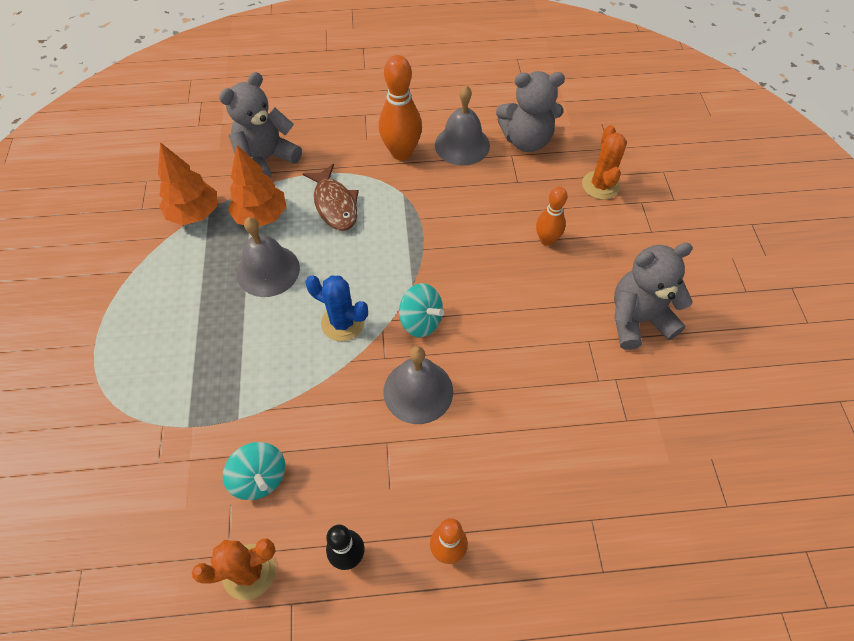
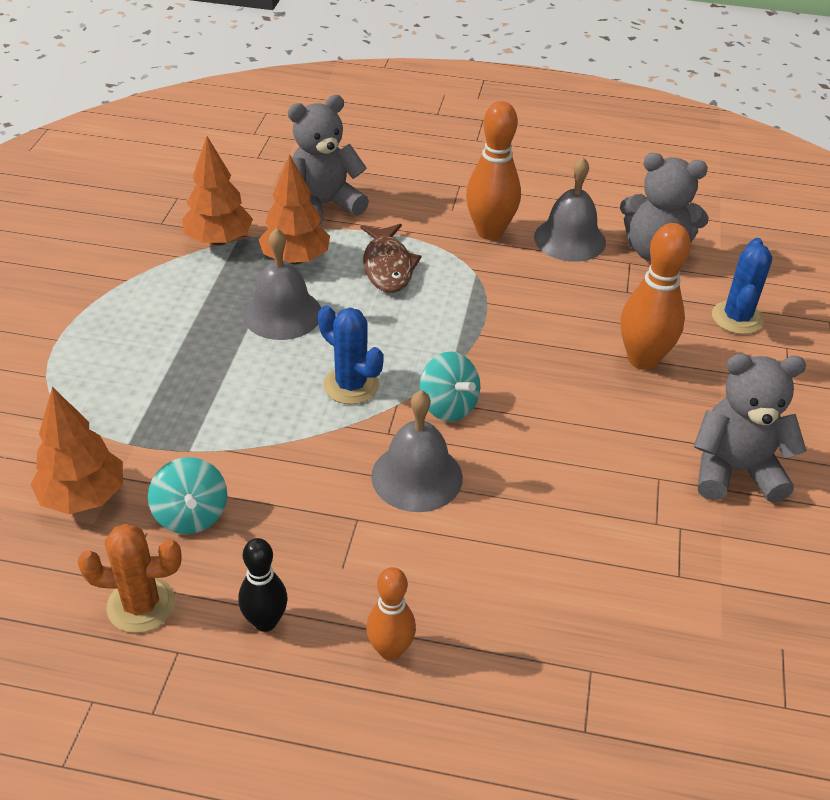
camera: 15 degrees right, 15 degrees down
(168, 487) = (83, 496): none -> orange tree
(546, 240) = (643, 359): orange bowling pin -> orange bowling pin, size x1.62
(600, 185) = (737, 318): orange cactus -> blue cactus

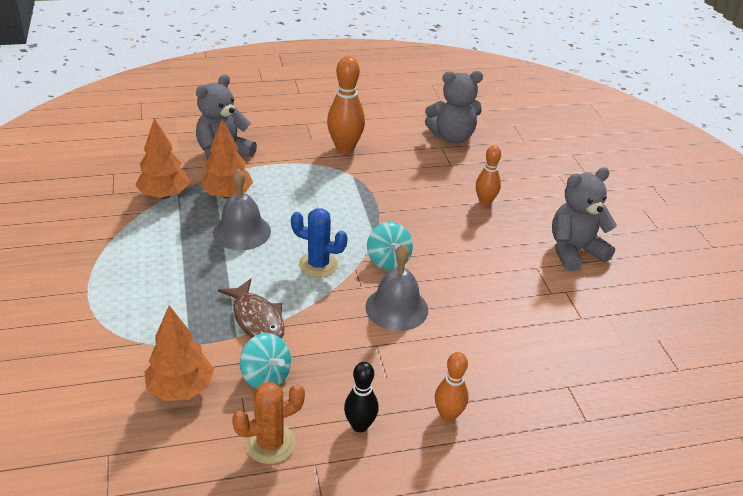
camera: 25 degrees left, 5 degrees down
(388, 266) = (293, 184): brown fish -> brown fish (257, 319)
(448, 406) = (388, 260): turquoise spinning top -> turquoise spinning top turned 45 degrees clockwise
(569, 239) = (397, 141): grey bell -> none
(643, 359) = (485, 202): orange bowling pin -> orange bowling pin, size x0.62
(737, 318) = (522, 164): blue cactus -> none

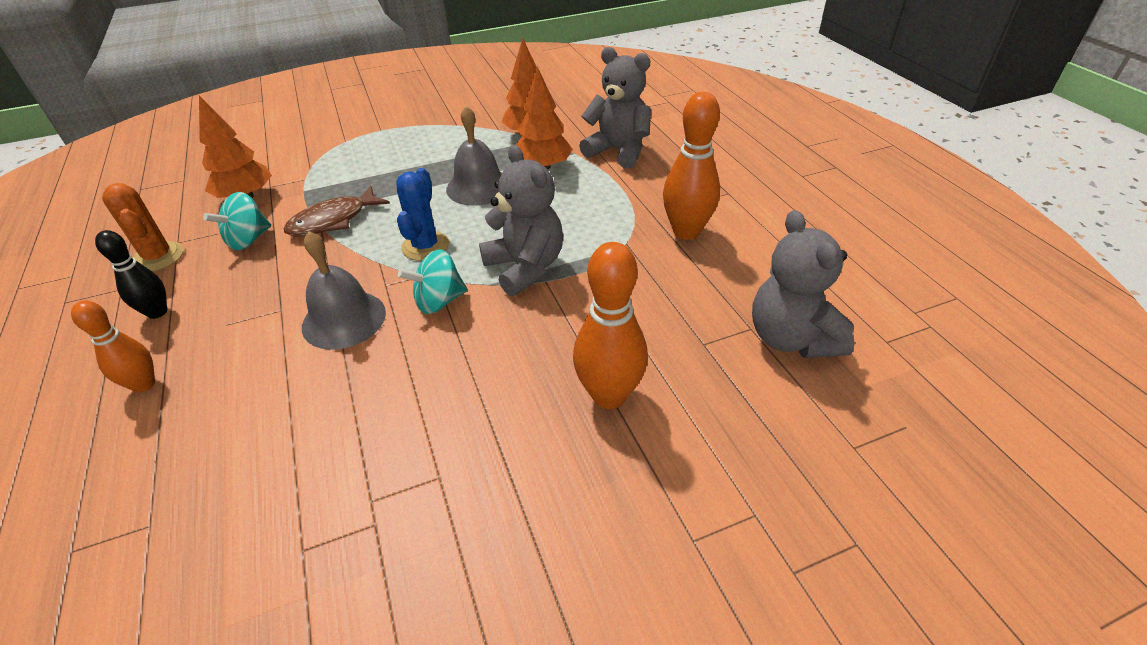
camera: 85 degrees right, 5 degrees up
(485, 202) = (609, 395): orange bowling pin -> orange bowling pin, size x1.62
(574, 251) = (492, 541): grey teddy bear -> grey teddy bear (525, 267)

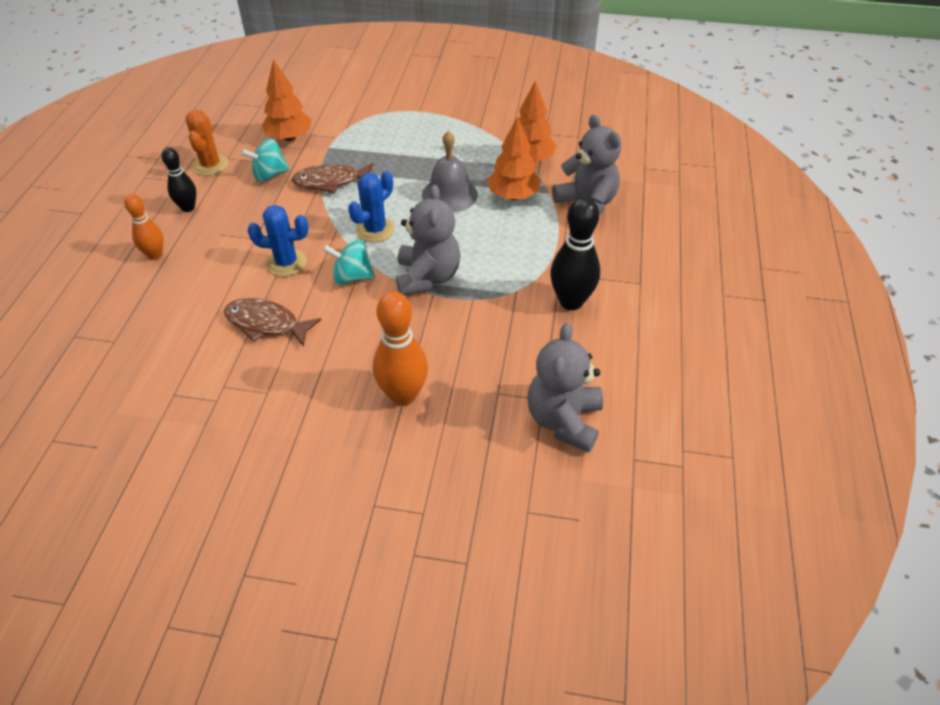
camera: 30 degrees right, 5 degrees up
(344, 319) = (286, 263): grey bell -> blue cactus
(372, 396) = (266, 324): none -> brown fish
(686, 231) = (571, 301): orange bowling pin -> black bowling pin

